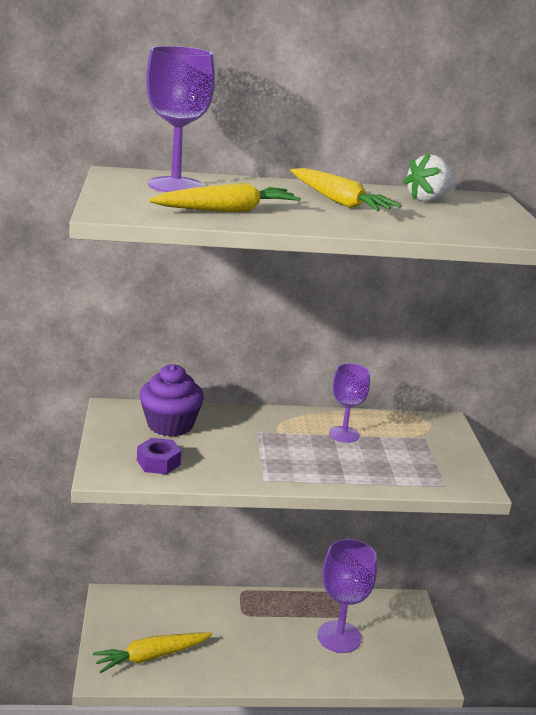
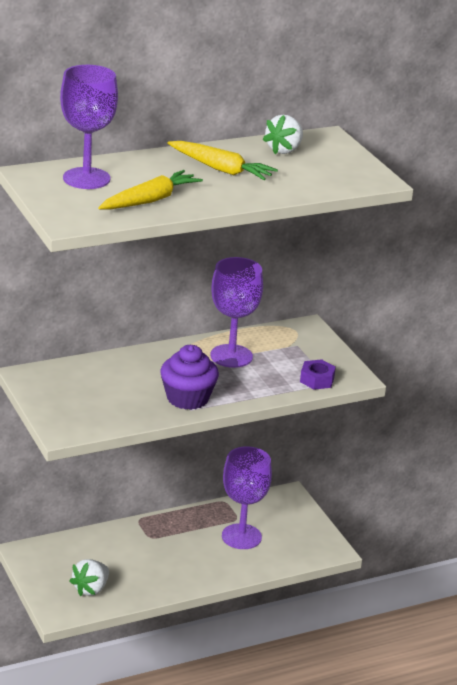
camera: 20 degrees left, 5 degrees up
(151, 656) = (91, 589): yellow carrot -> white strawberry
(158, 462) = (99, 413): purple nut -> purple nut (317, 380)
(170, 425) = (84, 379): purple cupcake -> purple cupcake (187, 398)
(344, 434) = (231, 356): purple goblet -> purple goblet, size x1.57

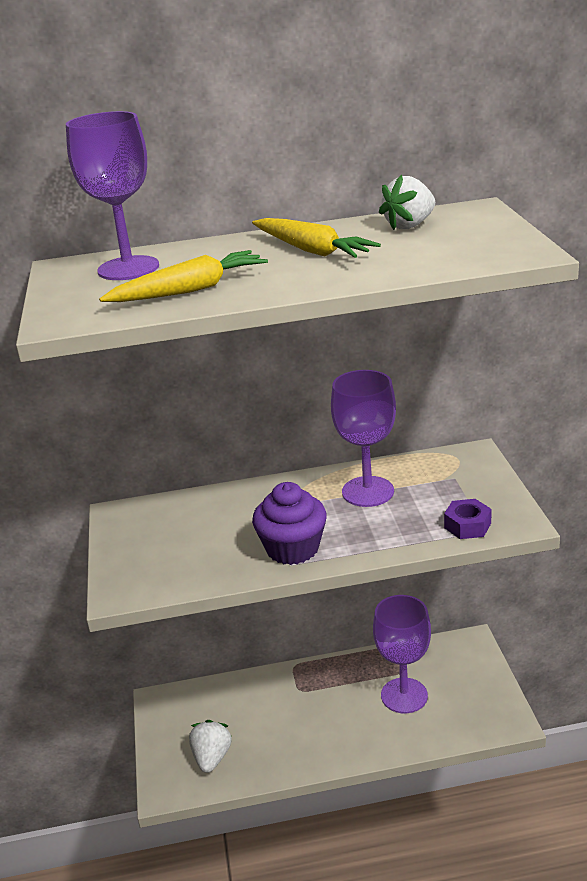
camera: 20 degrees right, 0 degrees up
(91, 589) = (212, 757): white strawberry -> white strawberry turned 135 degrees clockwise

